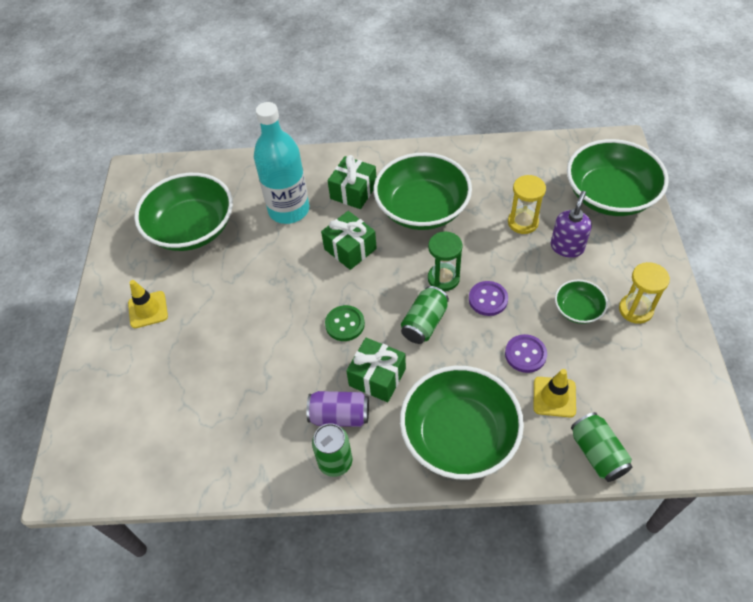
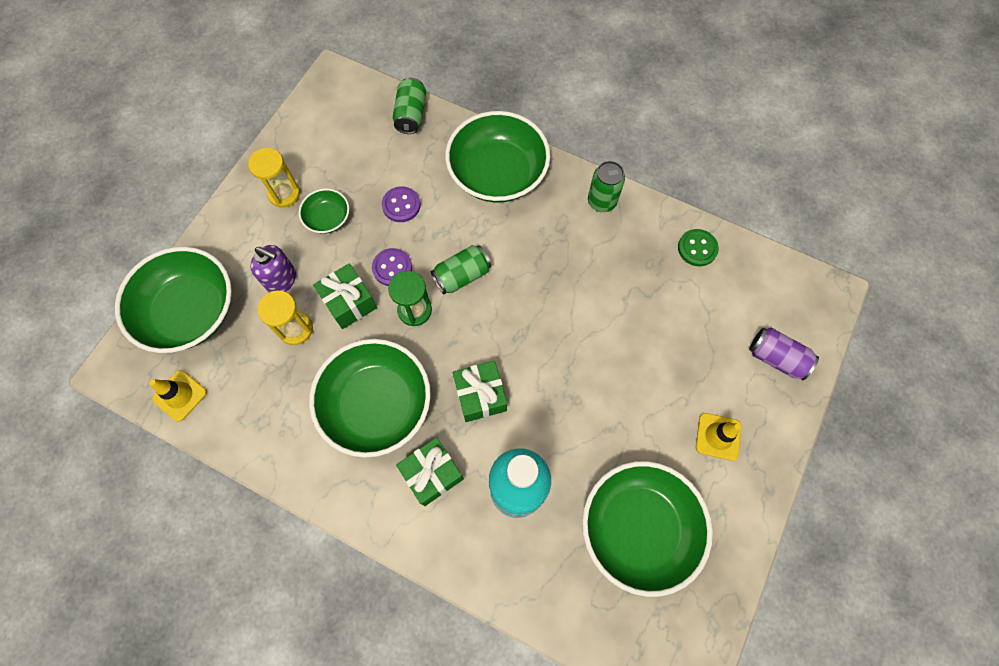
camera: 155 degrees left, 15 degrees up
(339, 416) = (580, 234): purple can -> purple can (776, 358)
(345, 324) = (532, 313): green button -> green button (697, 248)
(377, 377) = (532, 249): green gift -> green gift (349, 302)
(554, 397) = (407, 164): yellow traffic cone -> yellow traffic cone (180, 395)
(567, 247) = (281, 280): purple soap dispenser -> purple soap dispenser turned 120 degrees counterclockwise

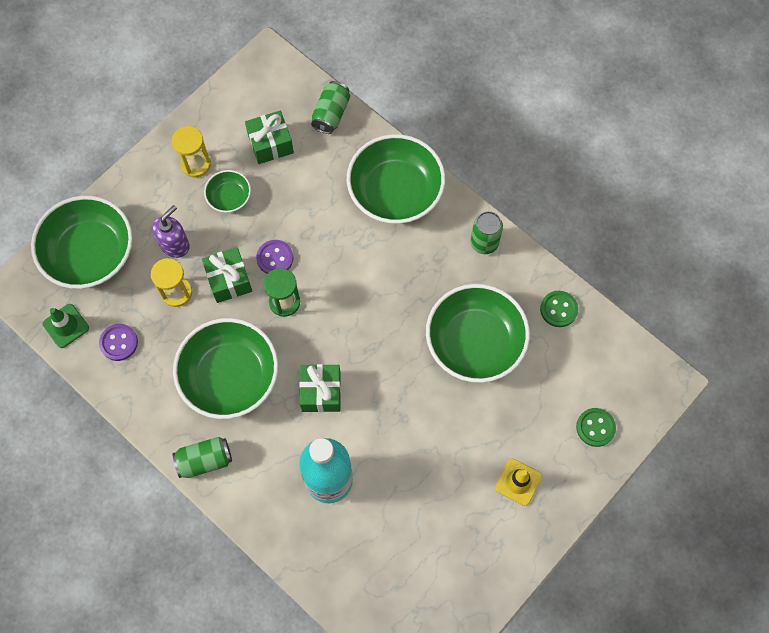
camera: 15 degrees right, 0 degrees up
(180, 395) = (66, 326): yellow traffic cone -> green traffic cone
(281, 280) = (175, 244): purple soap dispenser -> purple soap dispenser turned 90 degrees counterclockwise
(401, 205) = (298, 201): purple button -> purple button (119, 343)
(432, 474) = (261, 448): green gift -> green gift (270, 144)
(462, 276) = (335, 281): green can -> green can (205, 460)
(638, 528) = (423, 539): green bowl -> green bowl (475, 342)
(776, 358) = (595, 427): purple can -> green button

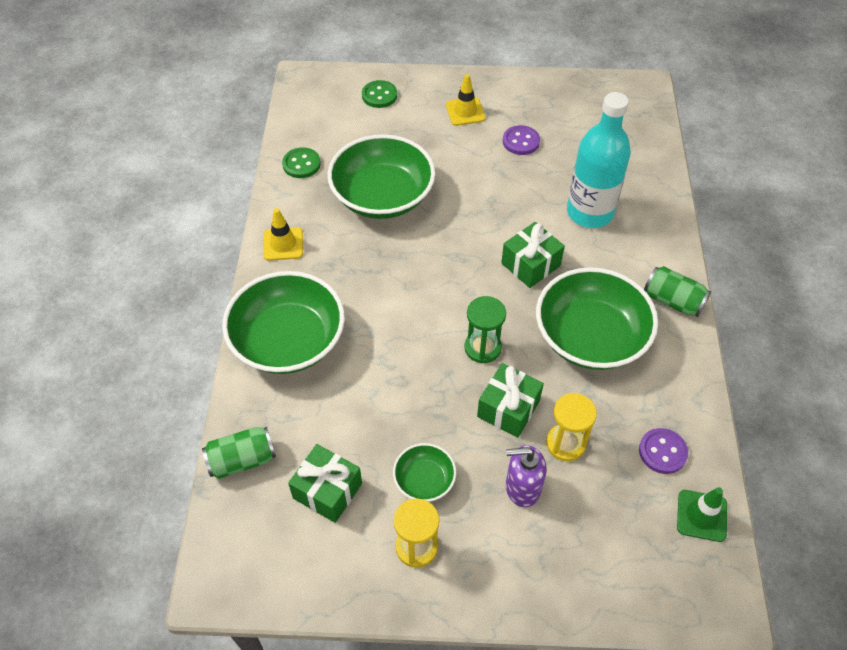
camera: 130 degrees left, 15 degrees down
(90, 253) = (614, 564): green bowl -> none
(275, 258) = (449, 388): purple button -> purple button (521, 141)
(484, 243) = (283, 244): green can -> yellow traffic cone

